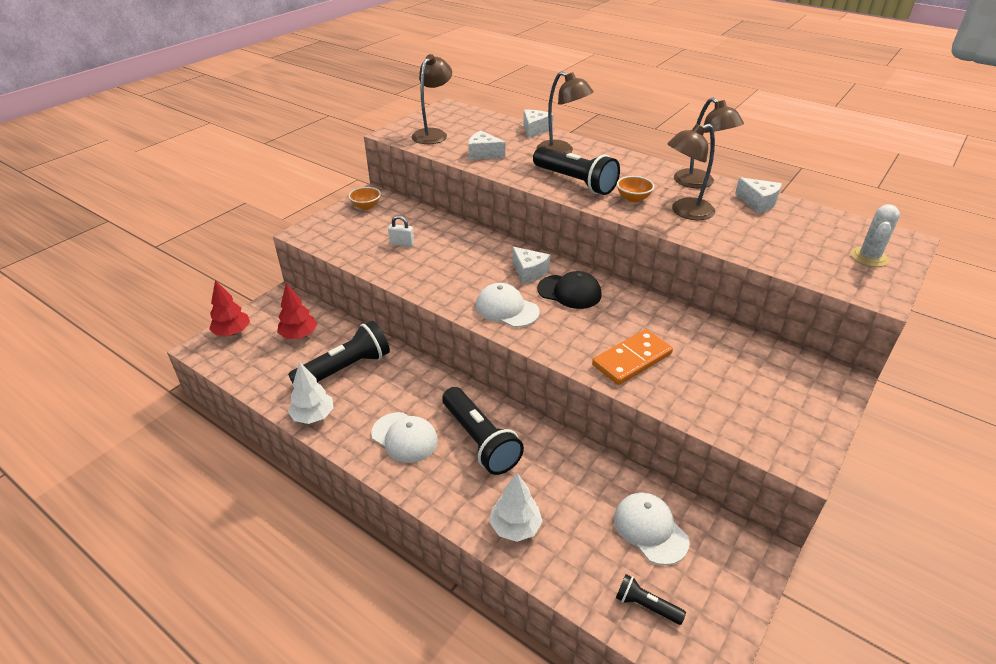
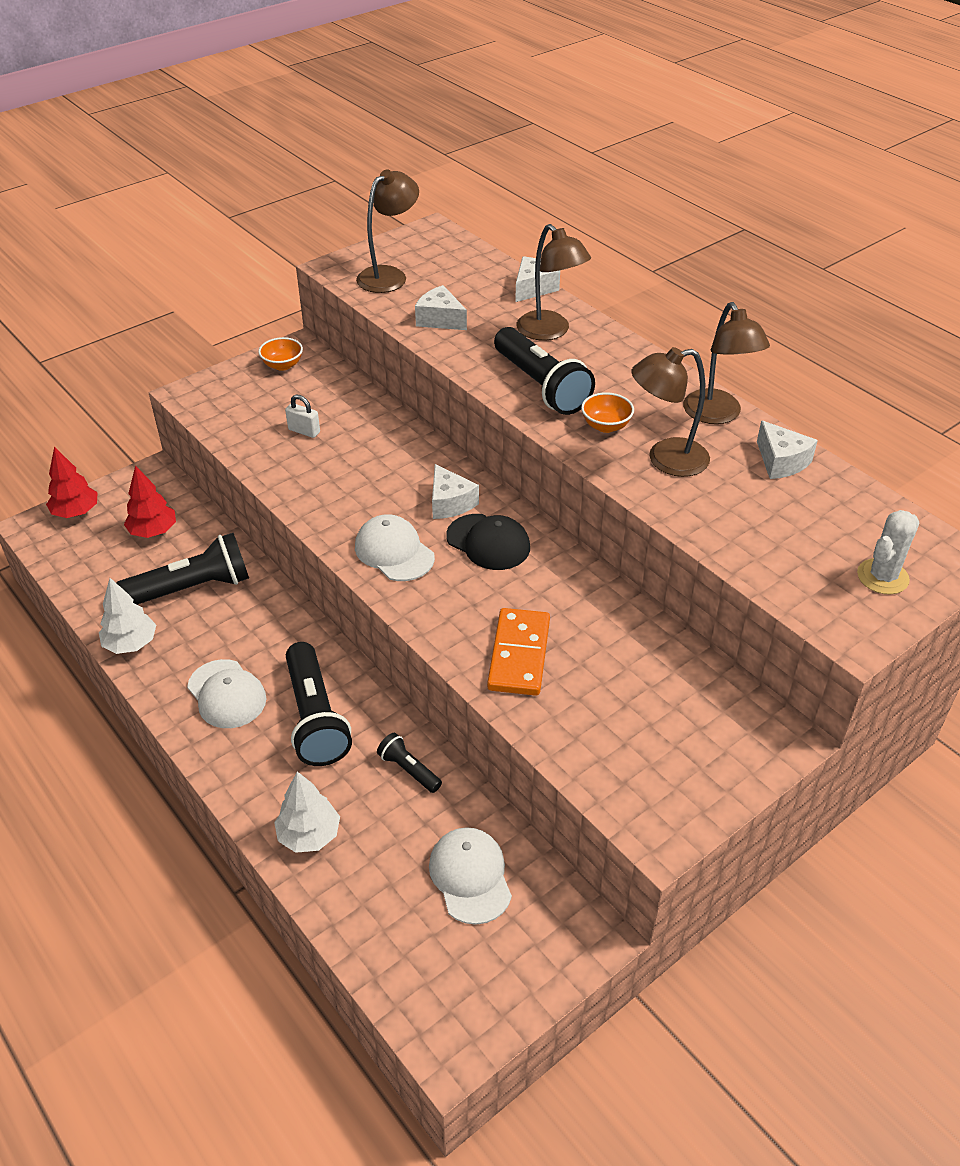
camera: 15 degrees right, 5 degrees up
(632, 359) = (519, 655): orange domino -> orange domino turned 60 degrees counterclockwise
(646, 605) = (418, 964): black flashlight -> black flashlight (409, 770)

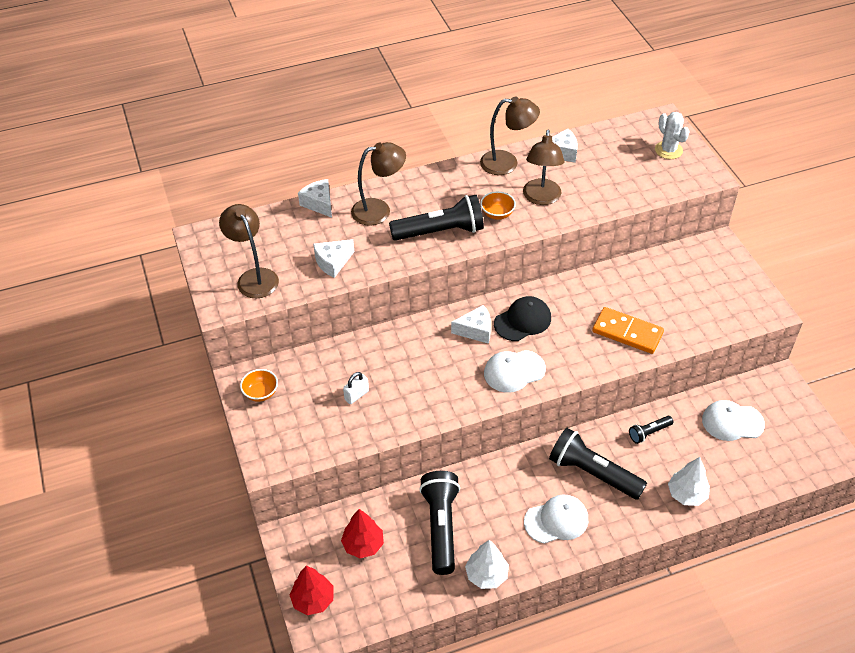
camera: 70 degrees left, 5 degrees up
(315, 718) = (593, 473): black flashlight -> black flashlight turned 150 degrees counterclockwise

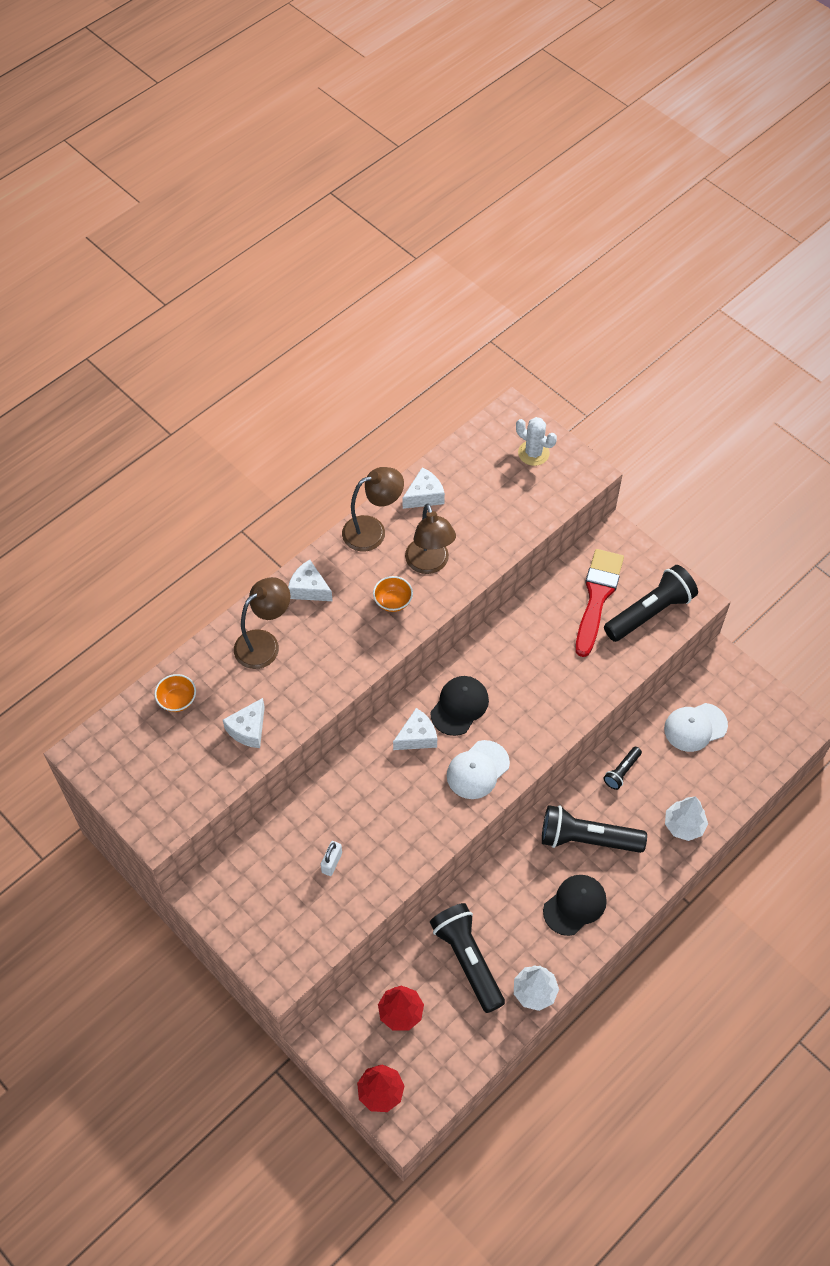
camera: 25 degrees left, 10 degrees up
(254, 277) = (172, 781): brown lamp -> none
(261, 393) = (230, 901): orange bowl -> orange bowl (177, 700)
(319, 203) = (194, 659): white cheese -> white cheese (309, 589)
(440, 232) = (344, 647): black flashlight -> black flashlight (650, 612)
(556, 520) = (575, 905): white cap -> black cap
(627, 332) = (569, 680): orange domino -> none
(681, 282) = (597, 597): none -> red brush

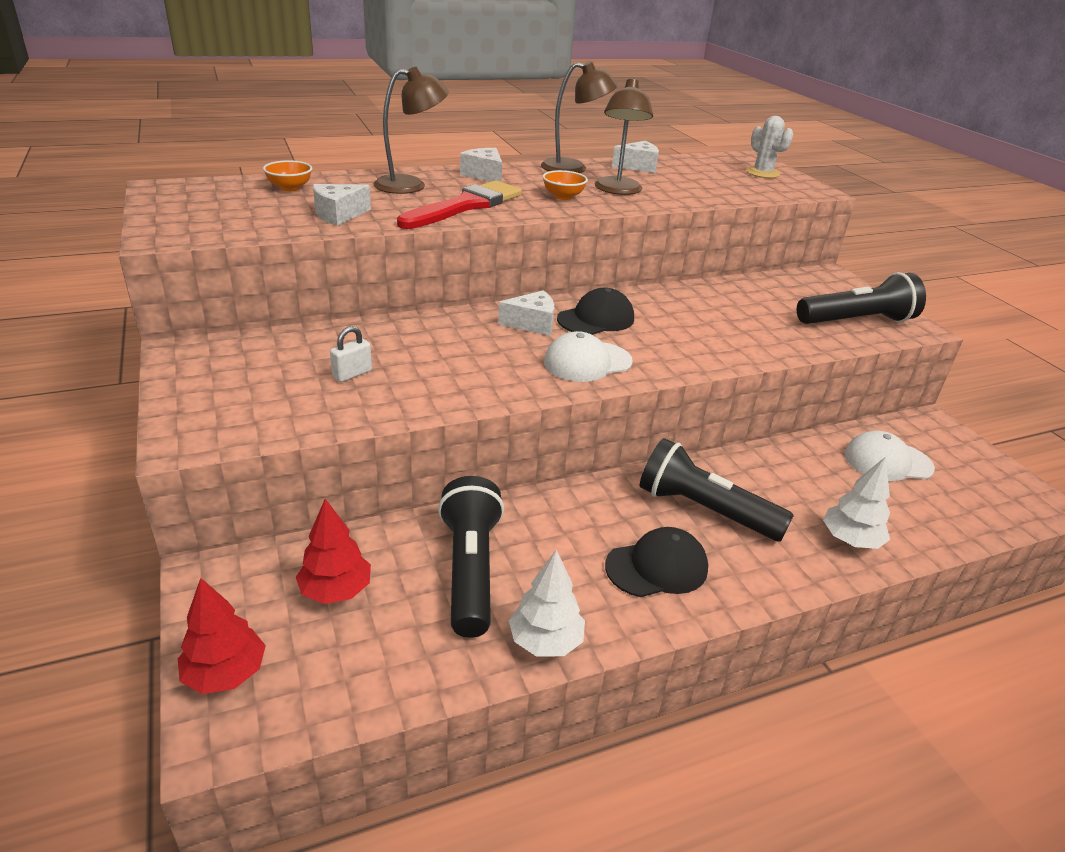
camera: 20 degrees right, 25 degrees down
(597, 597) = (795, 299): red brush -> red brush (465, 206)
(622, 771) = (776, 468): black flashlight -> none

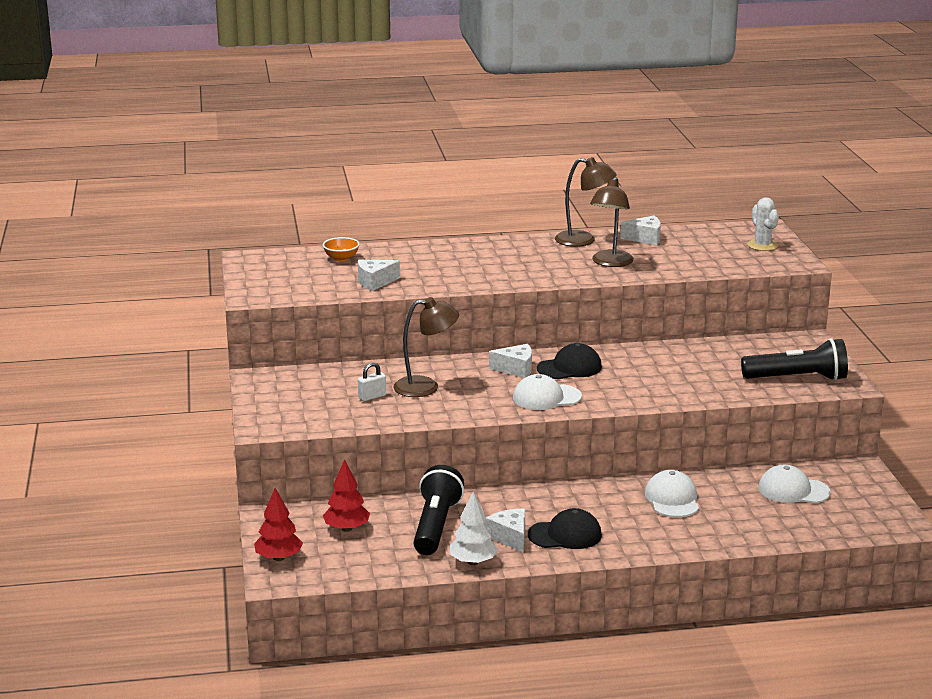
camera: 15 degrees right, 10 degrees down
(411, 185) = (436, 257): brown lamp -> brown lamp (426, 387)
(465, 206) = (474, 276): red brush -> none
(484, 175) = (501, 247): white cheese -> white cheese (510, 537)
(563, 196) = (559, 268): orange bowl -> none
(704, 510) = (619, 508): black flashlight -> none
(761, 488) = (672, 499): none -> white cap
(850, 540) = (720, 533): white tree -> none

